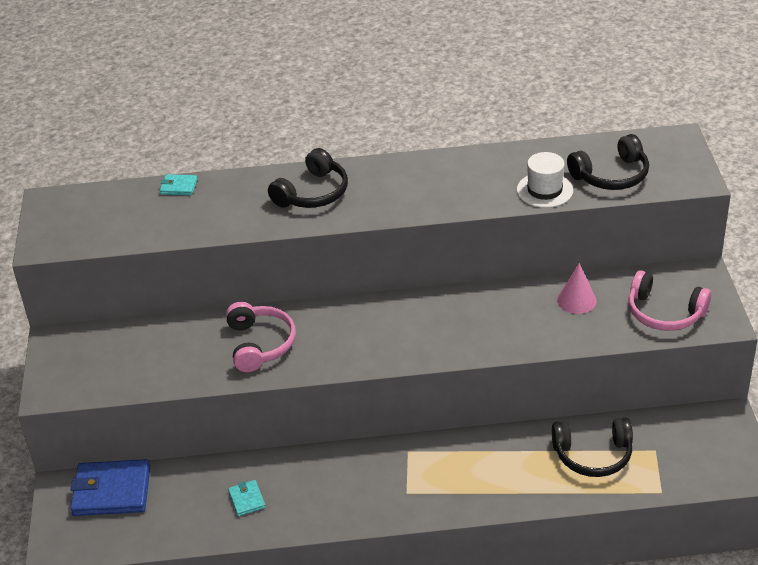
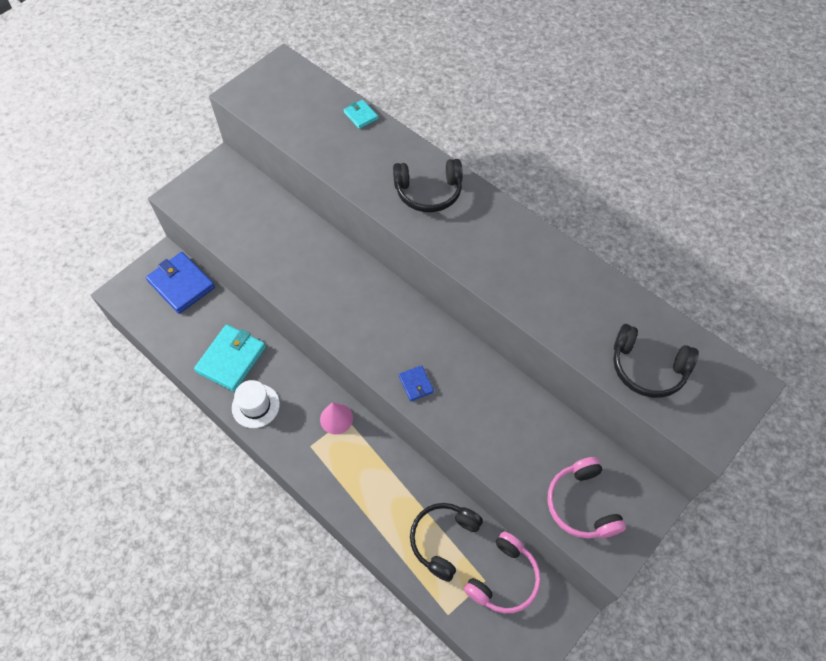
camera: 45 degrees right, 20 degrees up
(247, 500) = (231, 359): turquoise wallet -> turquoise wallet, size x2.08
(259, 344) = (312, 270): pink headphones -> pink headphones (503, 578)
(454, 344) = (416, 384): none -> blue wallet
(544, 190) = (580, 334): white hat -> white hat (255, 406)
(576, 300) = (535, 431): pink cone -> pink cone (336, 418)
(593, 455) = (443, 540): black headphones -> black headphones turned 75 degrees clockwise

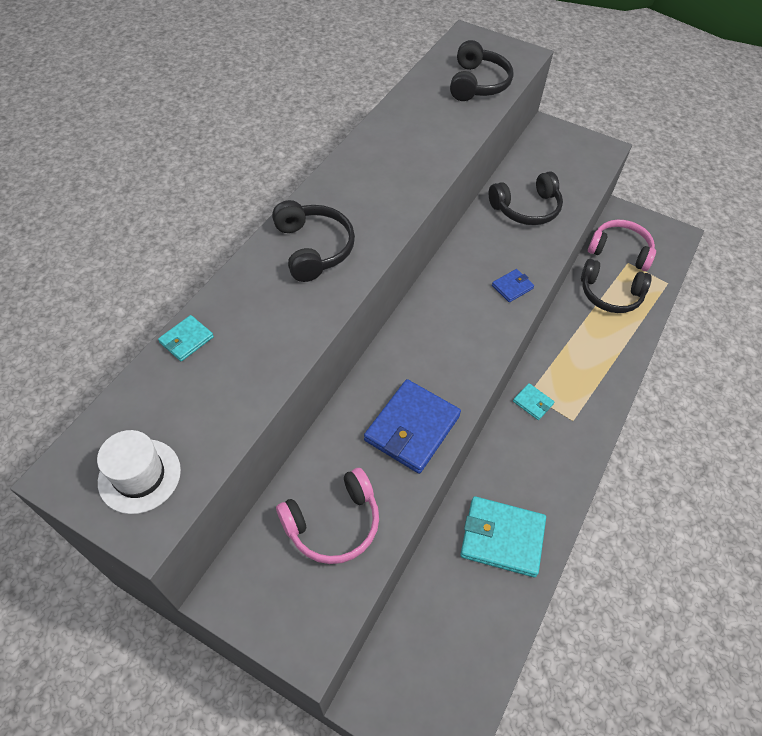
camera: 105 degrees left, 5 degrees down
(181, 284) = (409, 651): blue wallet -> blue wallet (412, 428)
(255, 406) = (550, 490): white hat -> white hat (139, 476)
(336, 418) = (533, 402): pink cone -> turquoise wallet
(517, 430) = (526, 208): none -> black headphones
(581, 504) = (572, 166): pink headphones -> pink headphones (333, 523)

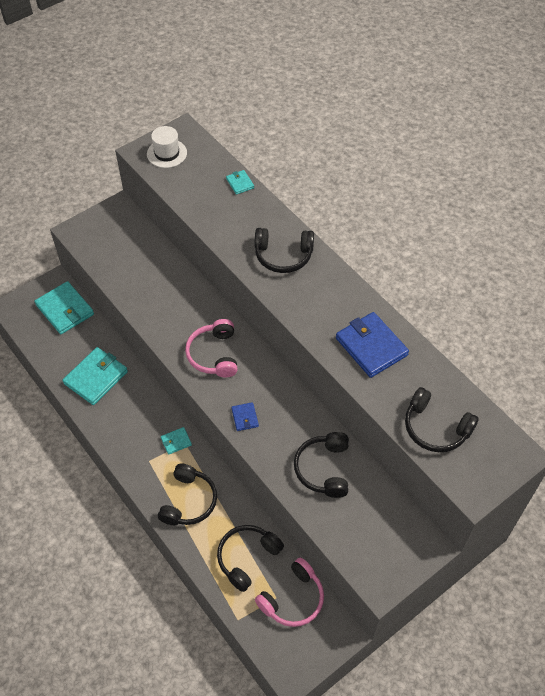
camera: 115 degrees right, 0 degrees up
(333, 523) = (128, 257): pink headphones -> pink headphones (214, 354)
(412, 428) = (163, 312): blue wallet -> blue wallet (371, 347)
(413, 650) = (65, 310): none -> turquoise wallet
(591, 363) = (188, 501): none -> black headphones

